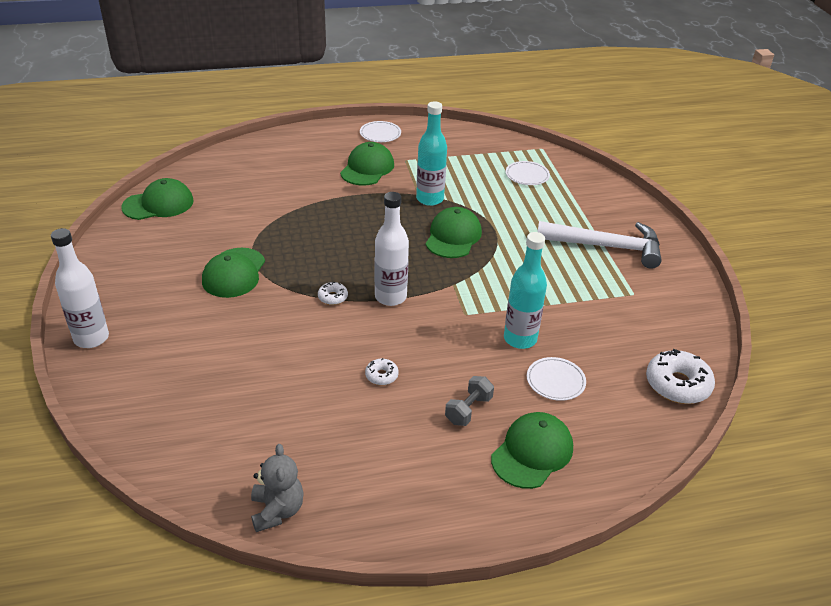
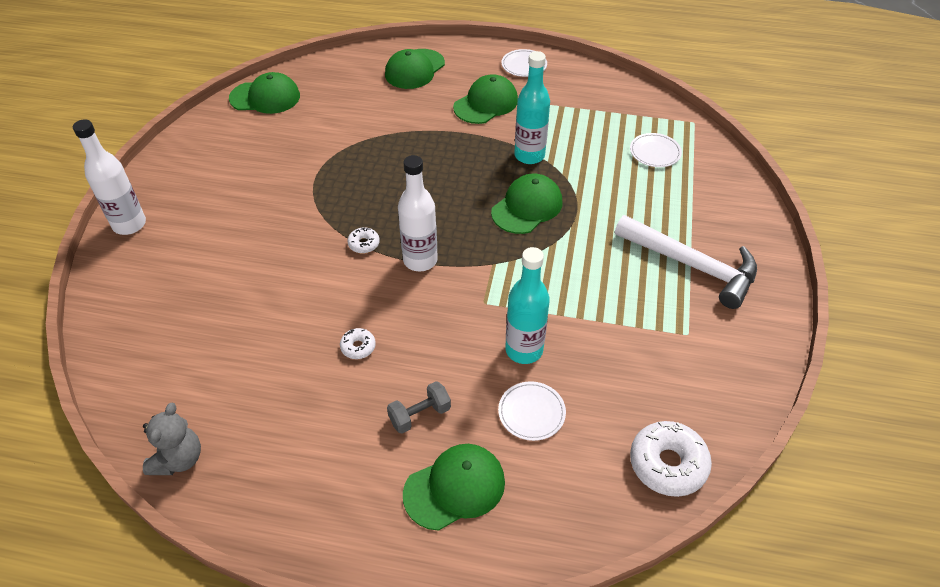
camera: 25 degrees right, 10 degrees up
(234, 273) = (288, 191): green cap -> green cap (414, 69)

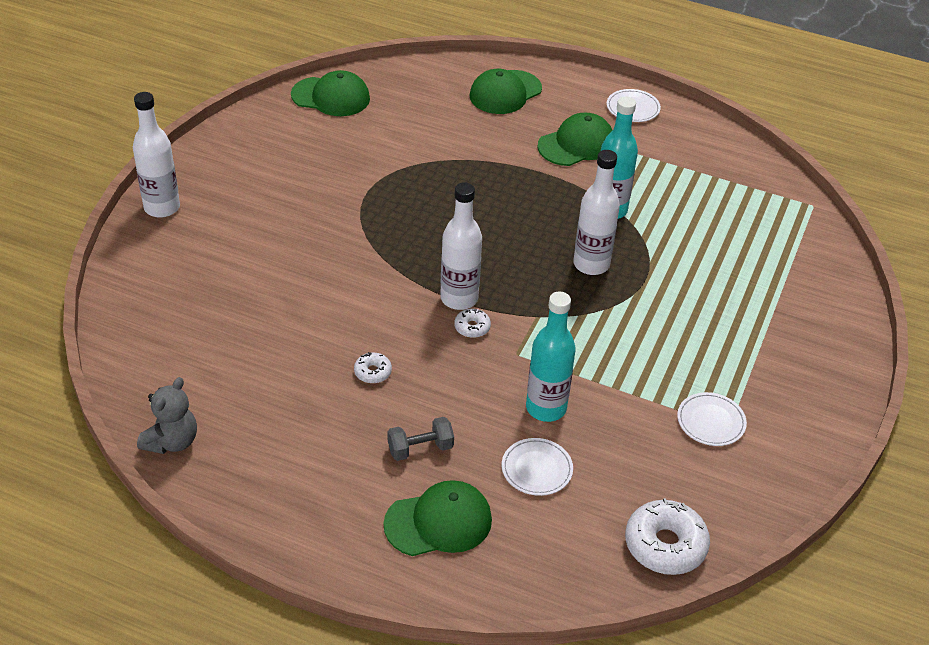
camera: 10 degrees right, 5 degrees down
(364, 244) = (403, 271): white donut -> white donut (472, 327)
(527, 207) = (591, 264): green cap -> white bottle
(655, 152) = (755, 231): white plate -> white plate (711, 421)
(692, 265) = (757, 358): white hammer -> none

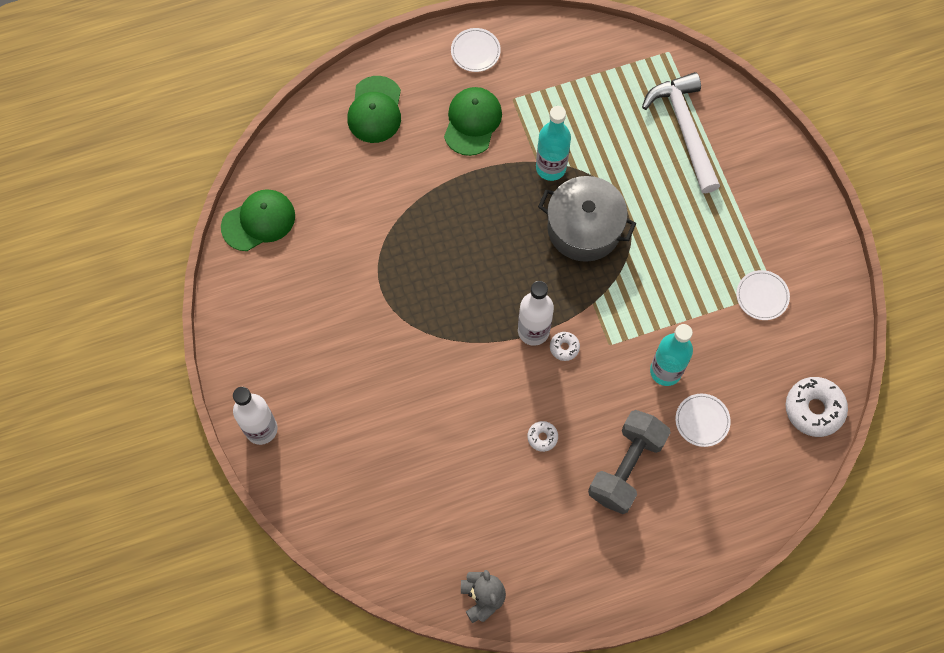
camera: 40 degrees left, 25 degrees up
(420, 449) = (626, 467): grey dumbbell -> grey dumbbell, size x1.95
(438, 522) = (686, 507): green cap -> none
(591, 264) = (584, 228): white bottle -> grey pot
(768, 261) = (684, 129): none -> white hammer

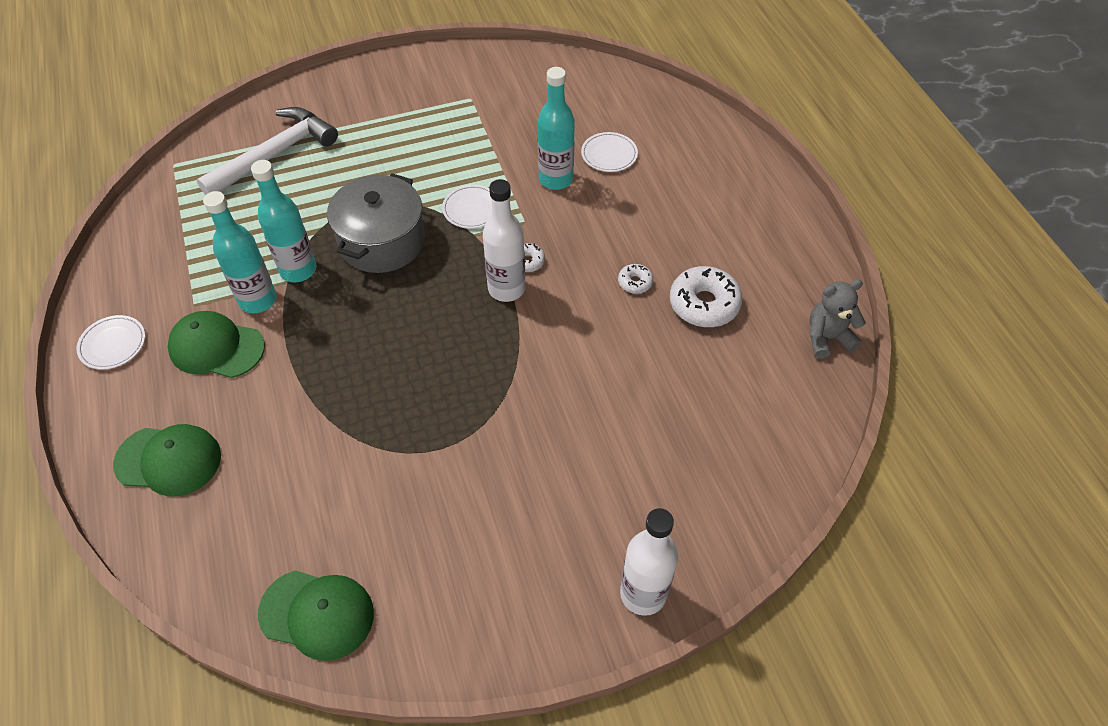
camera: 90 degrees left, 15 degrees down
(258, 221) = (317, 614): green cap -> green cap turned 135 degrees clockwise
(519, 143) = (258, 300): none -> turquoise bottle
(626, 467) = (663, 213): grey dumbbell -> none
(684, 129) = (275, 155): white hammer -> white hammer turned 150 degrees clockwise
(762, 296) = (476, 106): white plate -> white plate (472, 209)
(814, 409) = (594, 79): white donut -> white donut (704, 304)

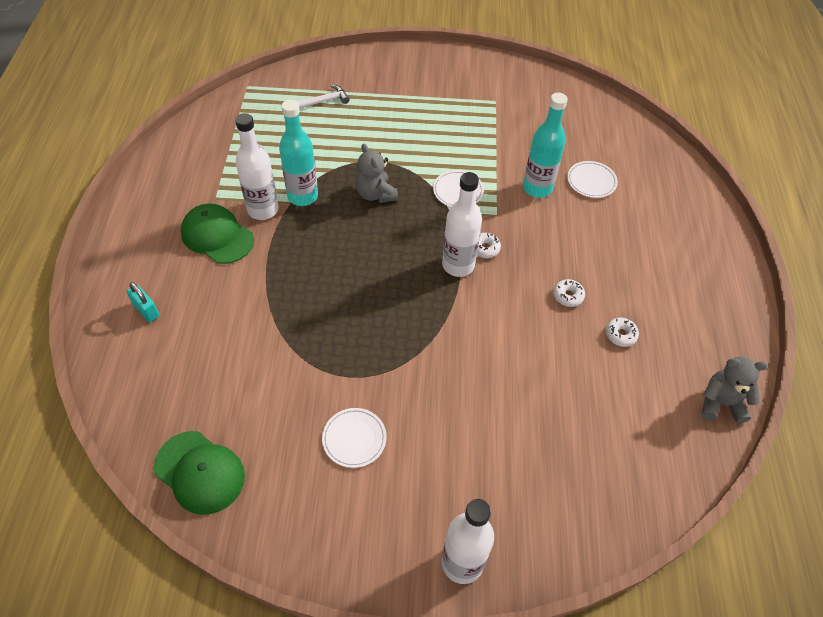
camera: 20 degrees right, 0 degrees up
(112, 344) = (146, 208): white plate -> white plate (354, 439)
(169, 460) = (146, 310): green cap -> turquoise padlock
(258, 300) = (263, 210): turquoise bottle -> white bottle
(275, 155) = (324, 101): white hammer -> white hammer, size x0.47
(382, 241) = (376, 194): grey pot -> grey teddy bear
(704, 304) = (620, 335): white donut -> white donut, size x0.50

